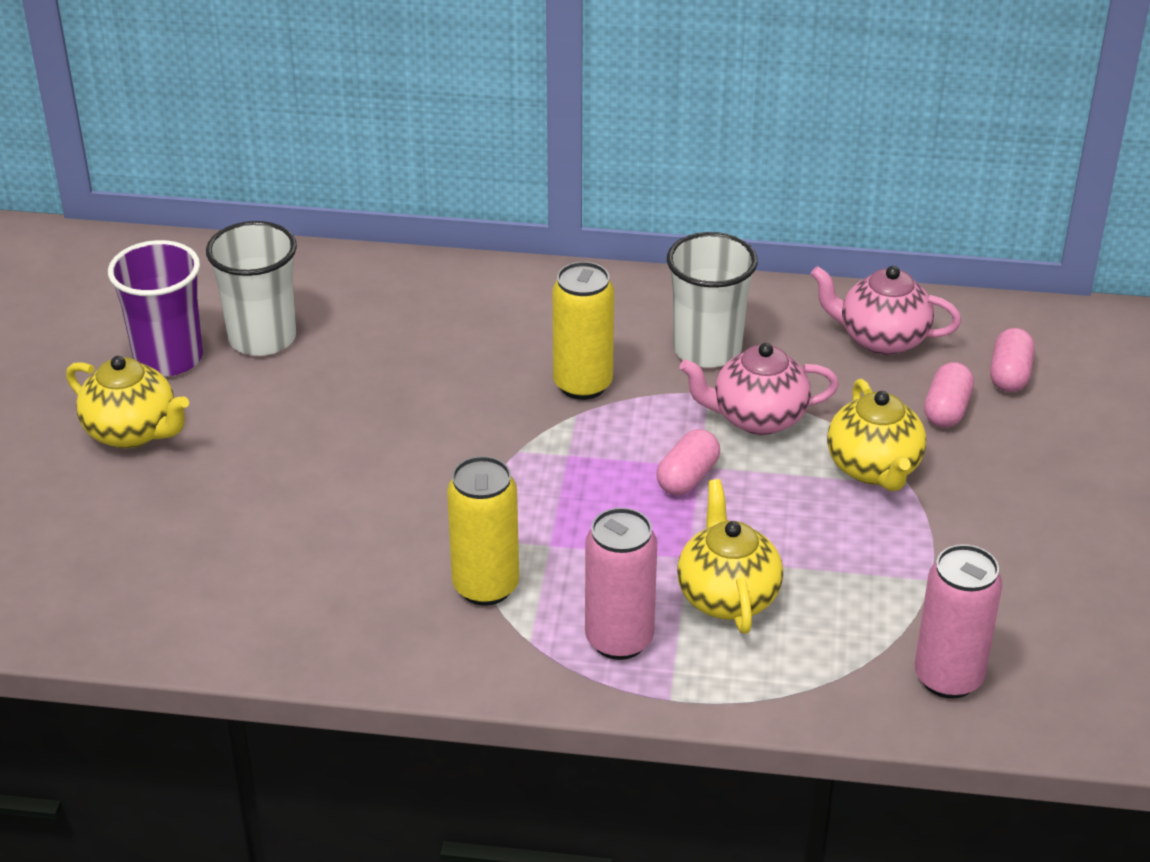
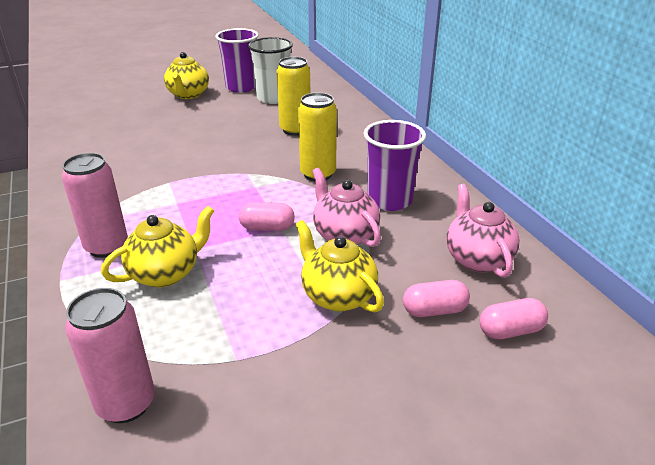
camera: 60 degrees right, 5 degrees down
(485, 586) = (132, 195): yellow can -> yellow can (295, 130)
(707, 349) = (389, 200): white cup -> purple cup
(874, 469) = (337, 296): yellow teapot -> yellow teapot turned 90 degrees clockwise

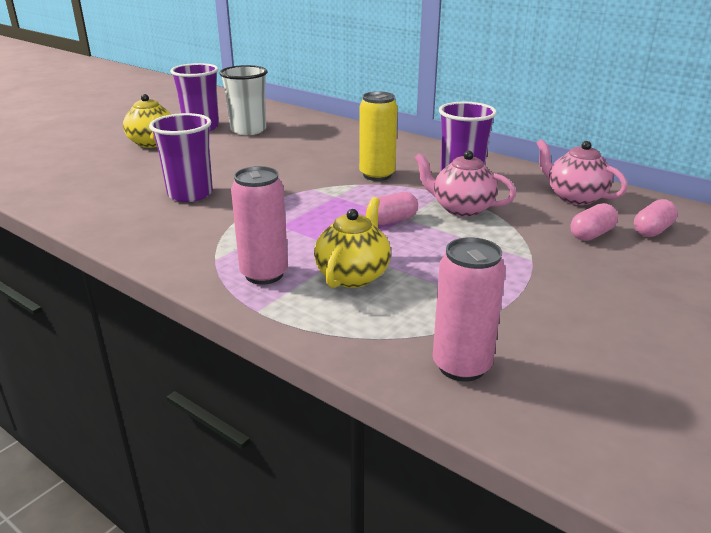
camera: 30 degrees left, 5 degrees down
(153, 151) = (190, 194): none -> purple cup
(295, 130) = (307, 149): yellow can -> none
(337, 296) = (514, 247): yellow teapot -> none

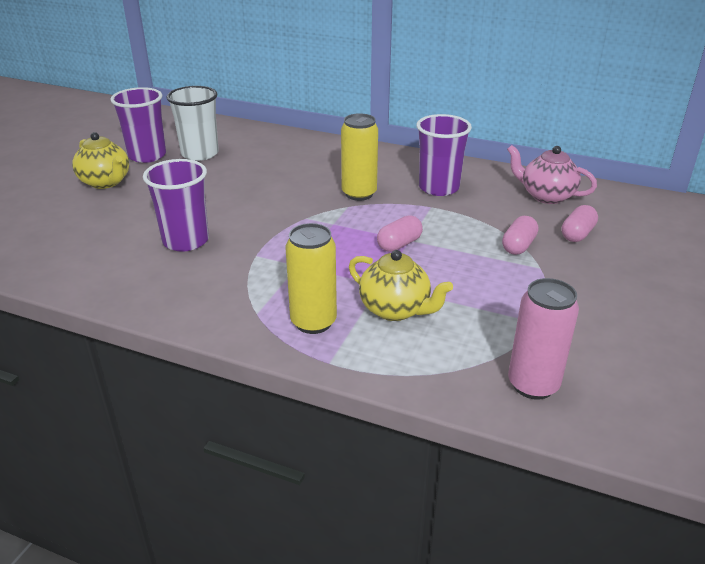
camera: 15 degrees left, 5 degrees up
(264, 274) = (313, 322): pink can -> yellow can
(353, 275) = (396, 309): yellow teapot -> yellow teapot turned 120 degrees clockwise
(461, 209) = (455, 222): pink teapot -> none
(652, 230) = (623, 223): pink capsule -> pink capsule (518, 246)

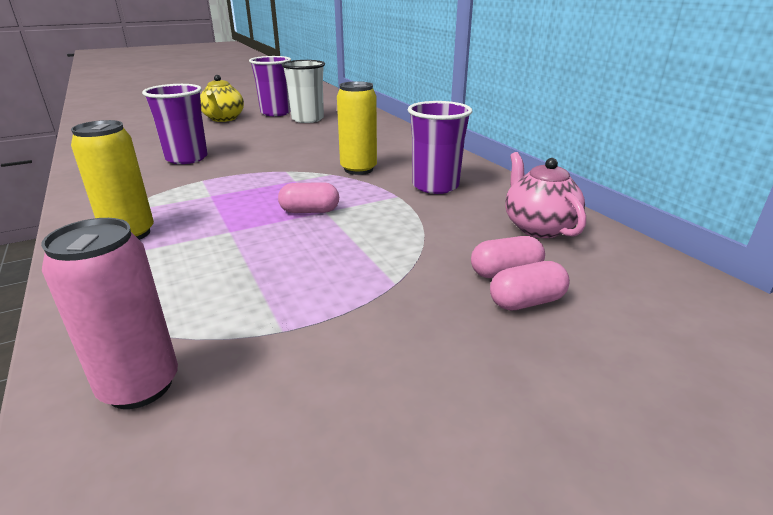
camera: 40 degrees right, 5 degrees down
(396, 309) = (197, 254): yellow teapot -> none
(518, 246) = (414, 255): pink capsule -> pink capsule (526, 302)

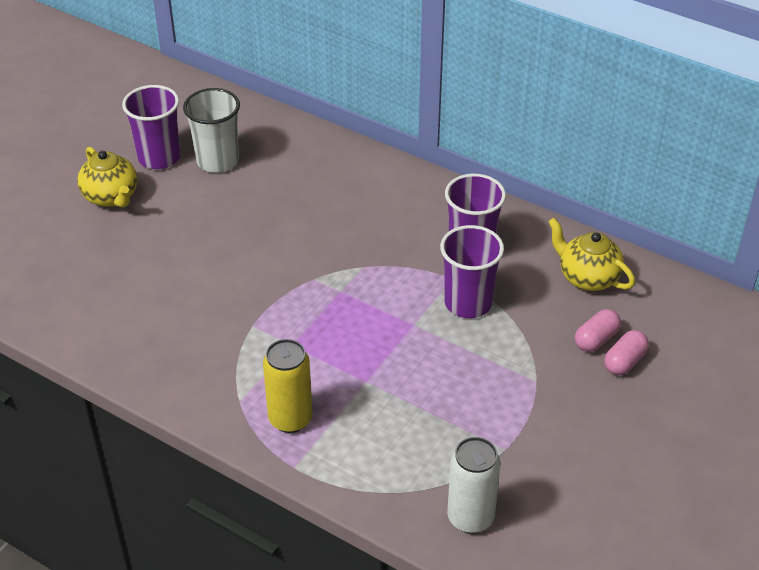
camera: 30 degrees left, 15 degrees up
(140, 386) = (470, 517): pink can -> white can
(187, 158) = (185, 297): purple cup -> purple cup (468, 303)
(310, 211) = (401, 330): pink capsule -> none
(358, 169) = (380, 248): yellow can -> none
(538, 227) = (587, 277): pink teapot -> yellow teapot

